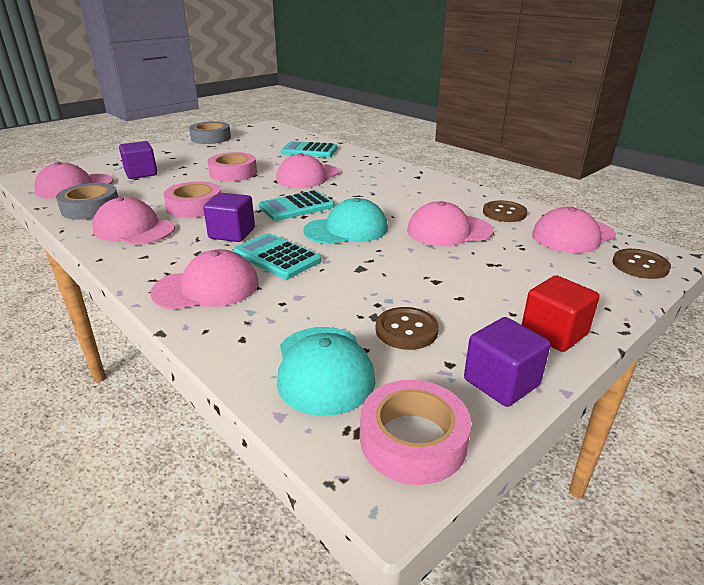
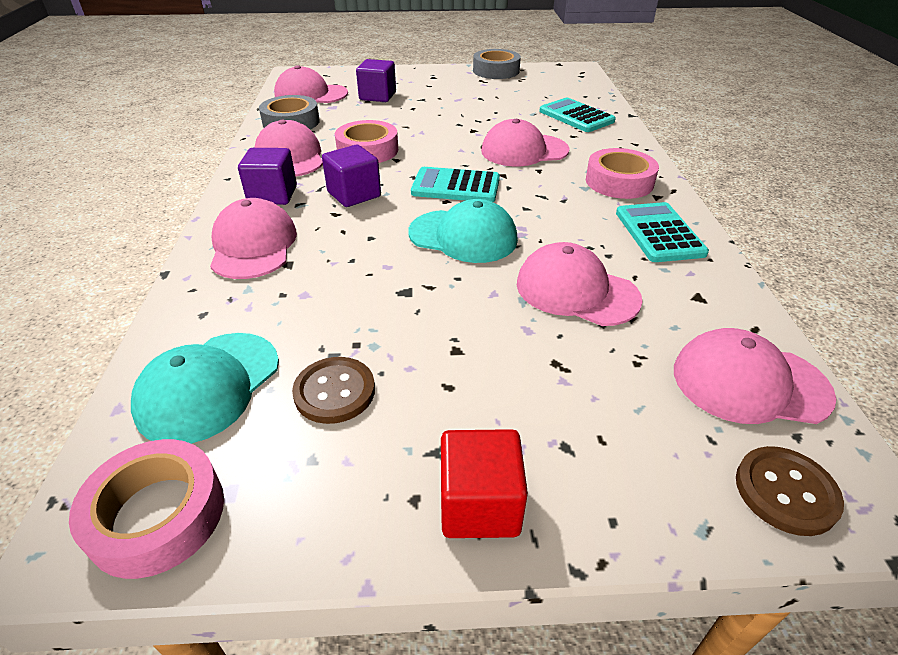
camera: 40 degrees right, 10 degrees up
(207, 287) = (253, 245): pink cap -> pink cap turned 120 degrees counterclockwise
(233, 173) = (456, 122): pink tape -> pink tape (619, 182)
(277, 257) = (352, 239): turquoise calculator -> turquoise calculator (659, 233)
(501, 382) = (323, 520): purple cube -> purple cube (273, 195)
(504, 213) = (695, 299): brown button -> none

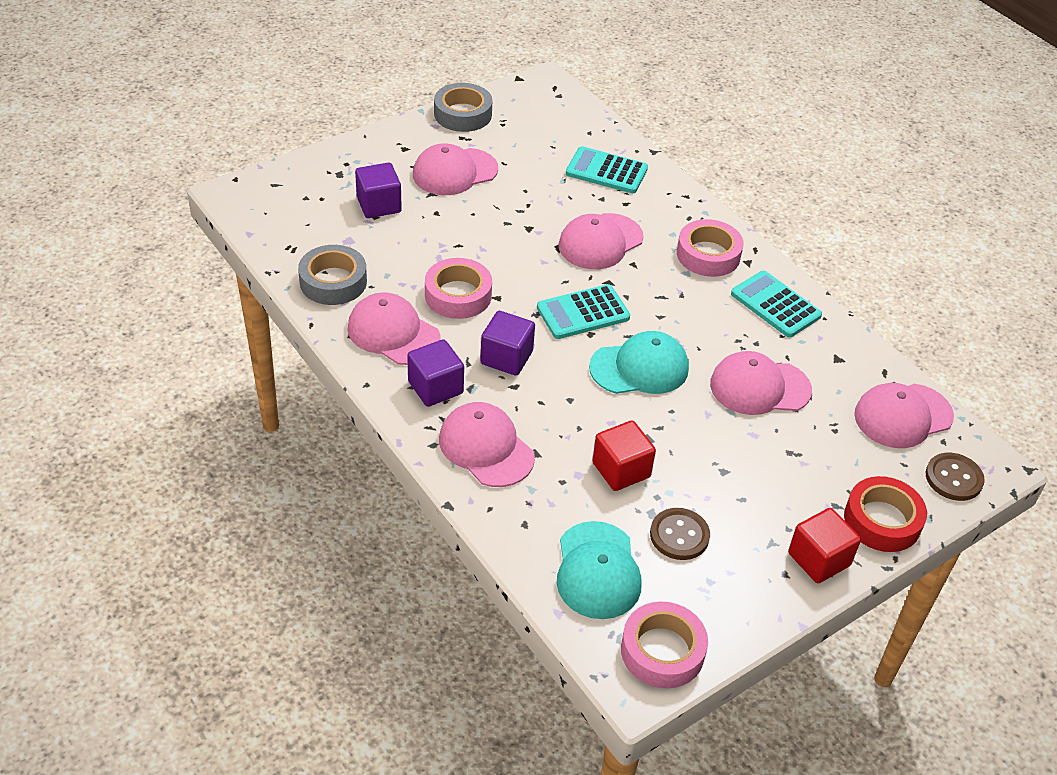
camera: 35 degrees left, 5 degrees up
(311, 94) = (300, 227): pink cap -> pink cap (454, 172)
(348, 306) = (621, 470): none -> red cube
(621, 498) = (882, 520): none -> red tape

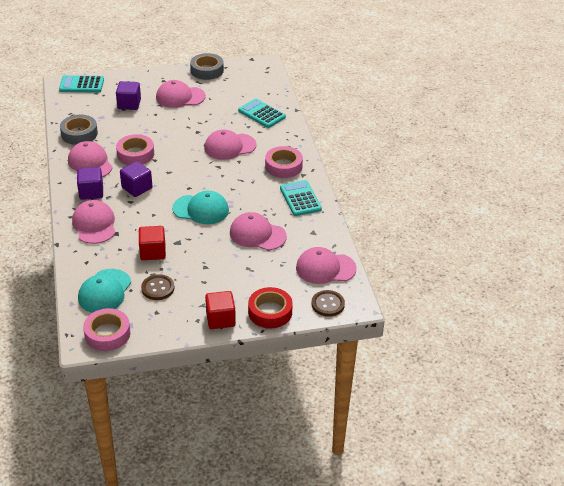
camera: 25 degrees right, 5 degrees down
(583, 313) = (192, 177): turquoise calculator -> turquoise calculator (81, 85)

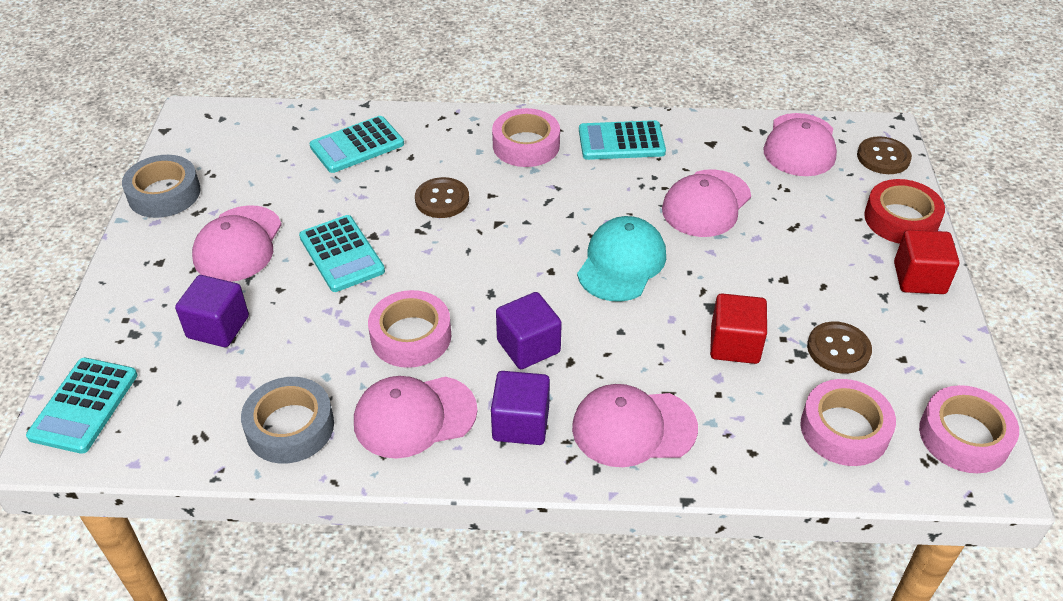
camera: 75 degrees left, 5 degrees up
(105, 291) = (844, 429): turquoise cap -> pink tape
(182, 125) = (341, 254): none -> turquoise calculator
(230, 147) = (442, 199): pink cap -> brown button

